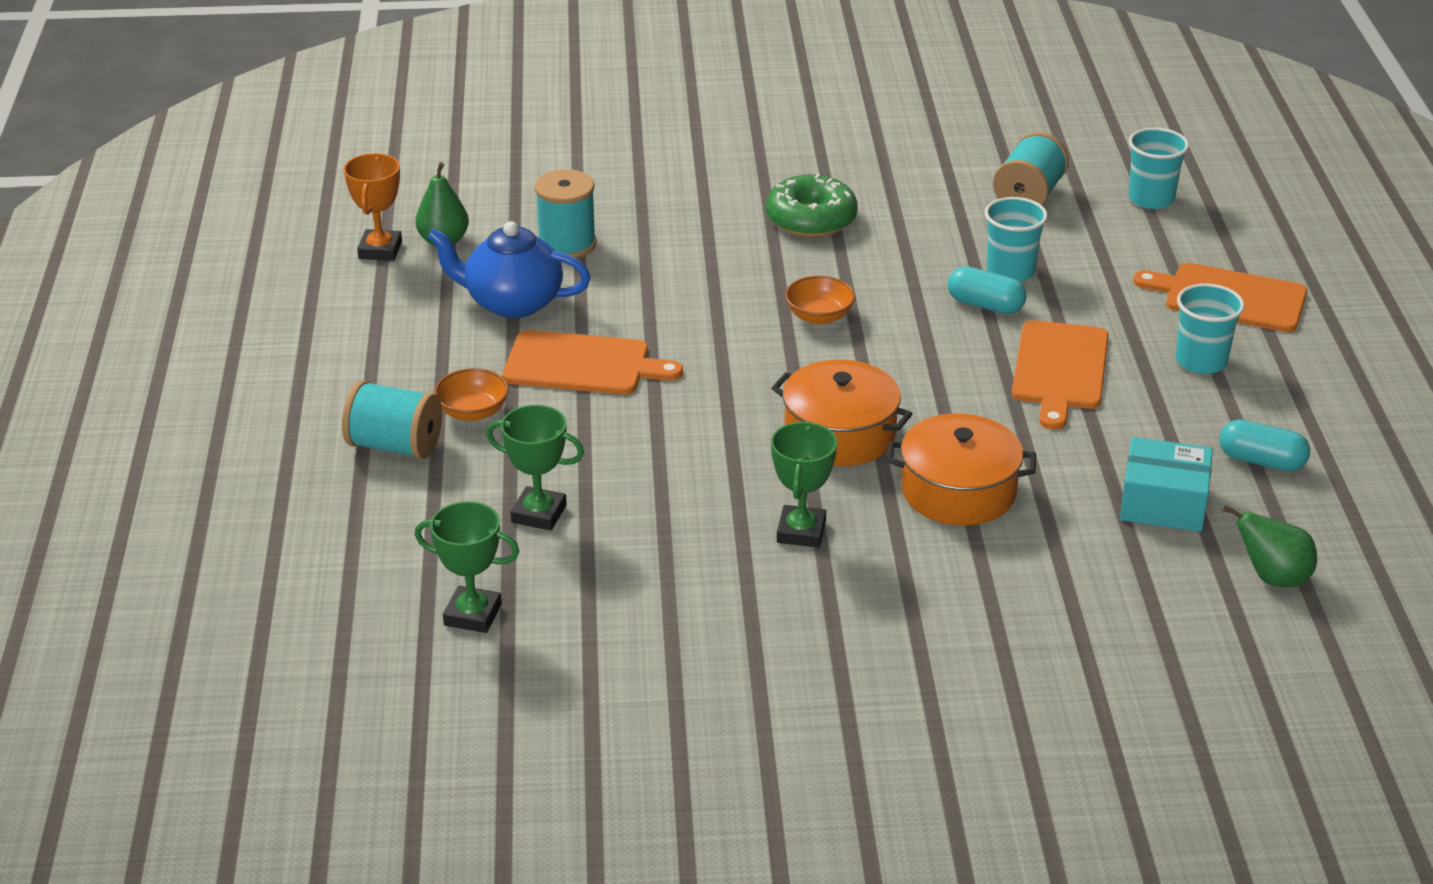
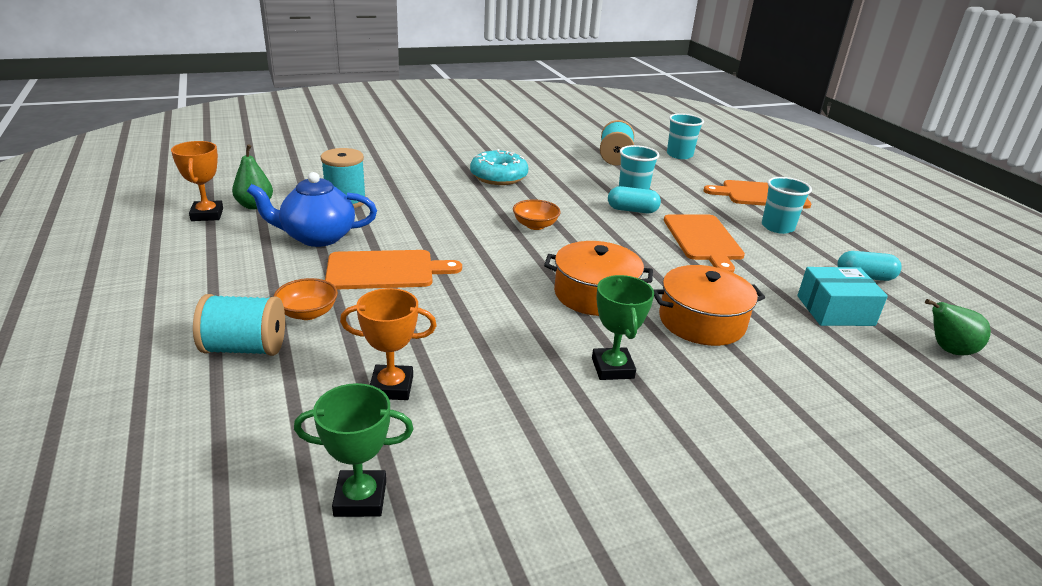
camera: 20 degrees left, 5 degrees down
(539, 514) = (391, 387): green trophy -> orange trophy
(811, 219) = (498, 177): green donut -> turquoise donut

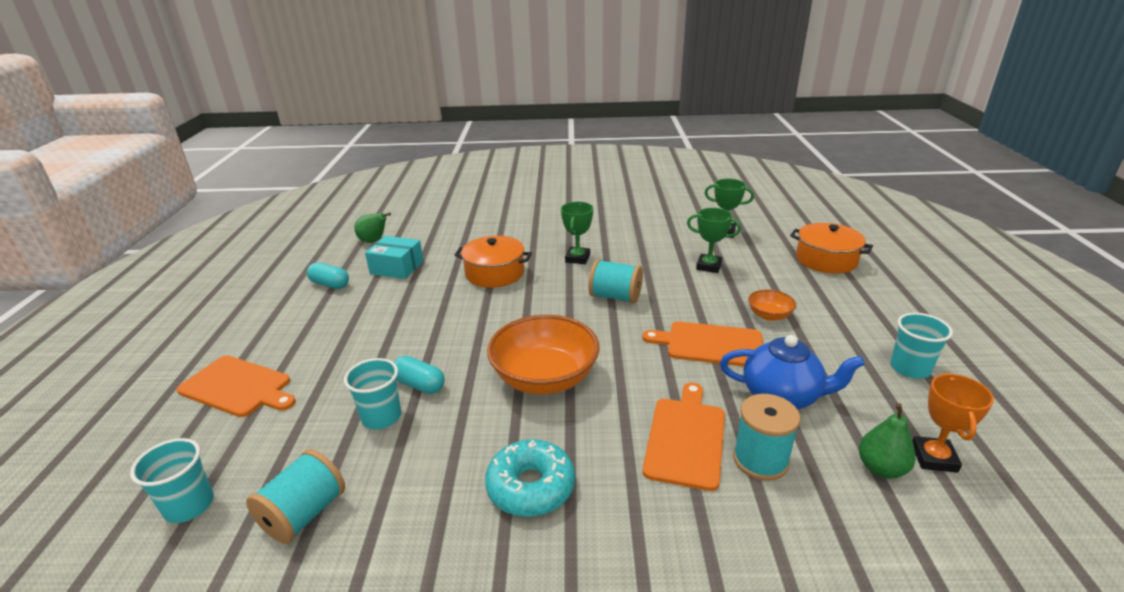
camera: 155 degrees left, 0 degrees up
(245, 348) = (805, 297): turquoise spool -> turquoise spool (615, 297)
(391, 387) = (708, 266): orange trophy -> green trophy
(535, 225) = (545, 378): orange bowl -> orange bowl, size x2.11
(595, 294) = (549, 300): orange pot -> orange pot (826, 260)
(703, 240) = (399, 335): orange cutting board -> orange cutting board (686, 438)
(777, 227) = (307, 339): turquoise cup -> turquoise cup (910, 368)

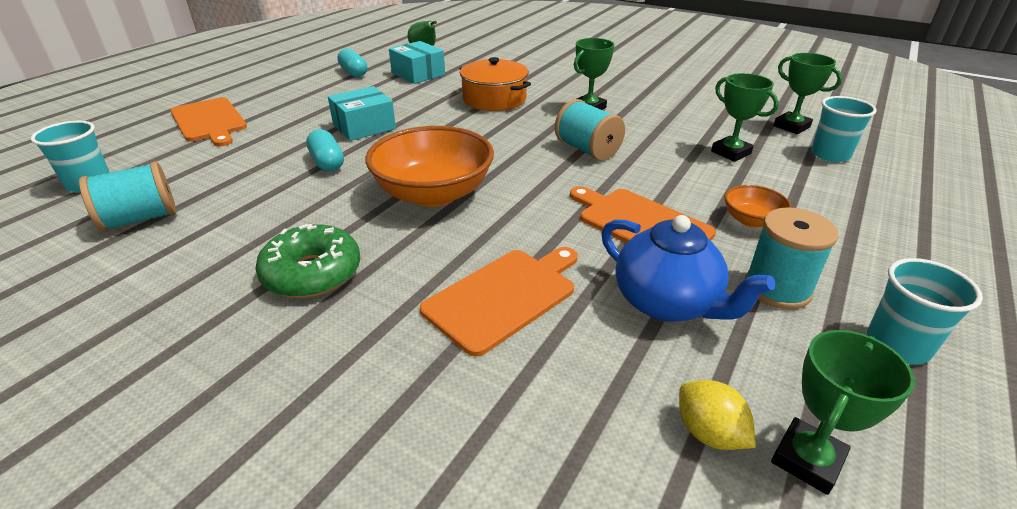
camera: 30 degrees right, 5 degrees up
(381, 417) = (271, 175): turquoise cup -> turquoise cup (830, 154)
(410, 338) = (364, 126): none -> turquoise box
(531, 487) = (312, 273): turquoise donut -> green donut
(760, 460) = (561, 352): turquoise spool -> turquoise spool (777, 288)
(826, 260) = (907, 189): orange pot -> none
(881, 468) = (709, 433): green pear -> yellow lemon
(933, 458) = (807, 459): orange trophy -> green trophy

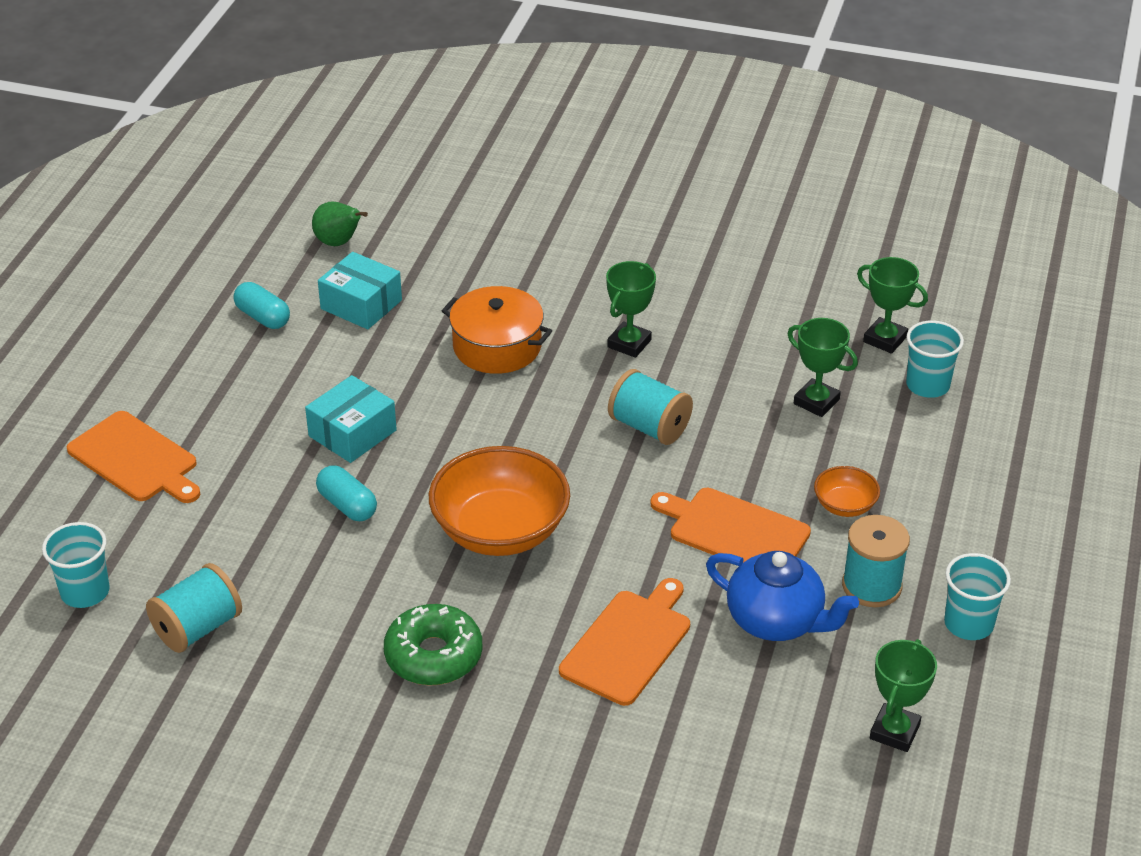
camera: 15 degrees left, 5 degrees up
(709, 433) = (824, 727): yellow lemon -> none

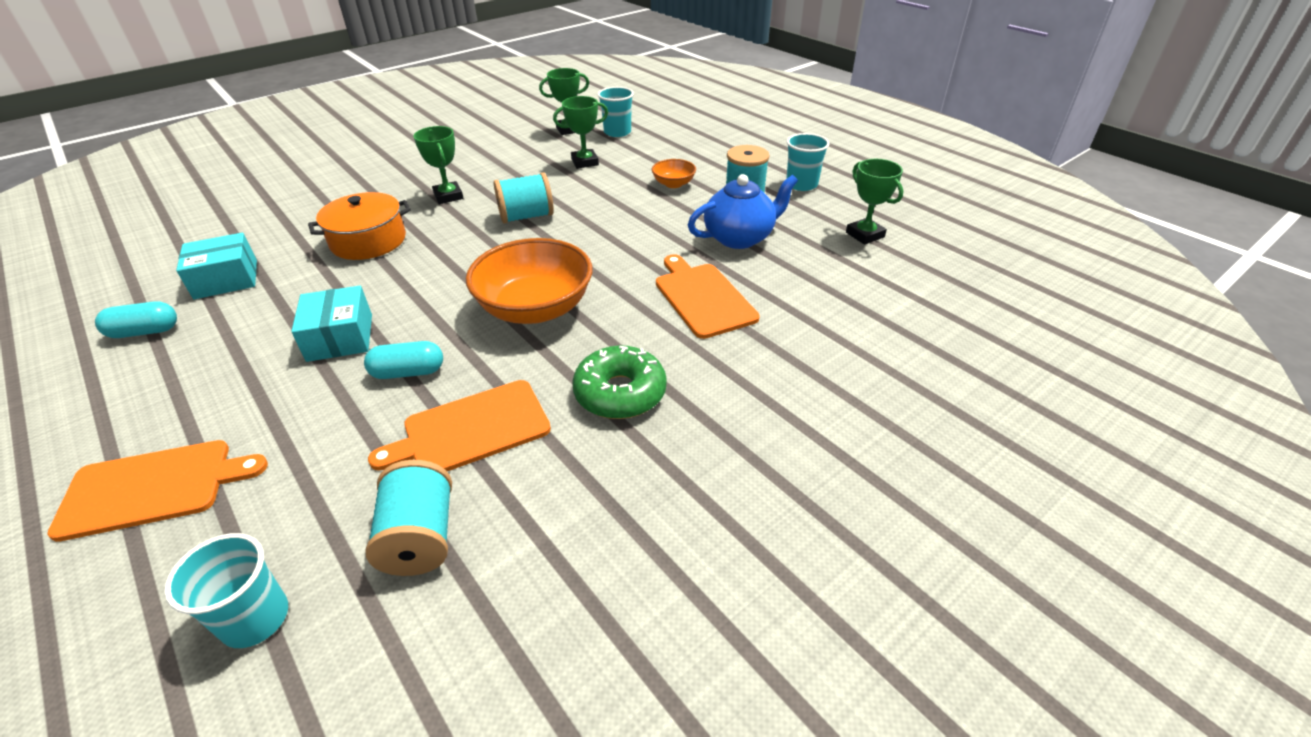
camera: 55 degrees left, 0 degrees up
(339, 242) = (150, 264): green pear -> none
(734, 531) = (650, 223): orange cutting board -> orange cutting board (470, 429)

